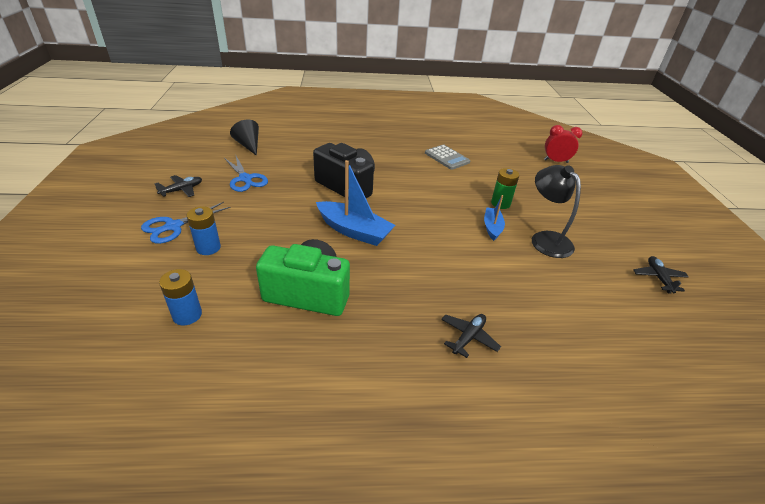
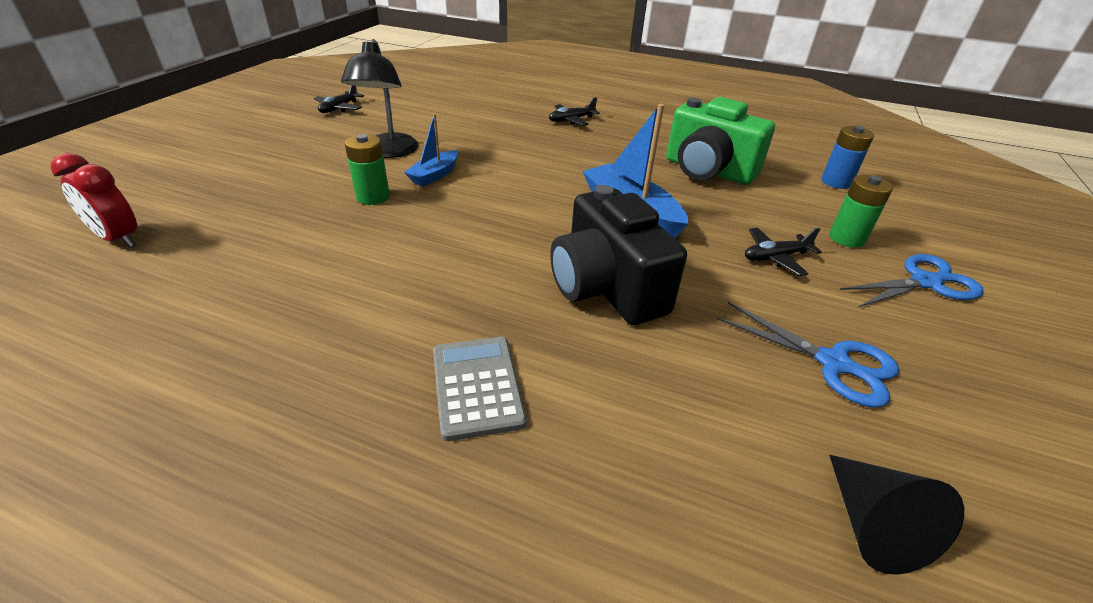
camera: 155 degrees left, 0 degrees up
(182, 190) = (970, 364): black plane -> black plane (775, 257)
(208, 248) = (846, 238): blue battery -> green battery
(245, 179) = (833, 363): blue scissors -> blue scissors turned 135 degrees clockwise
(447, 157) = (323, 307): grey calculator -> grey calculator (477, 386)

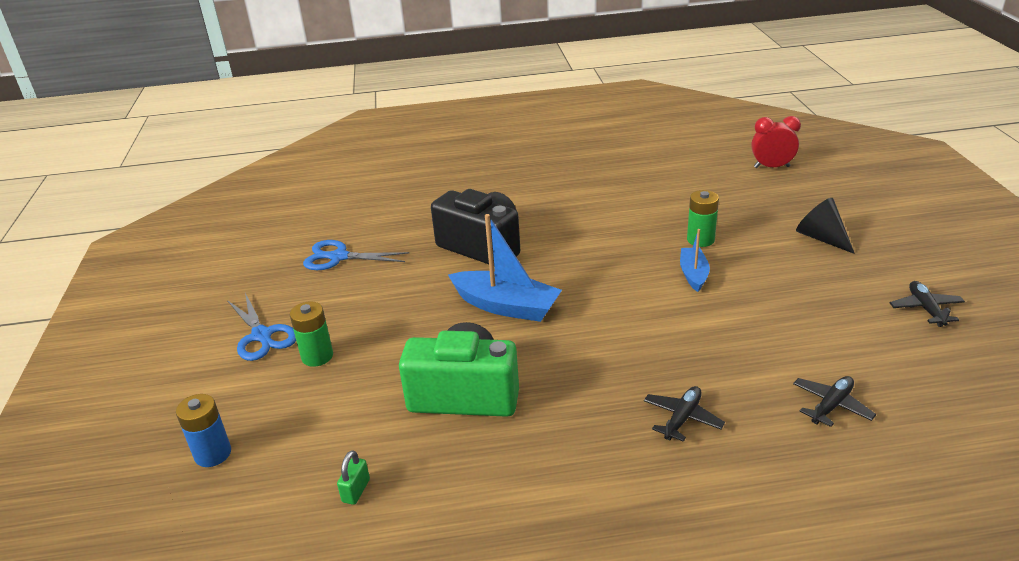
camera: 155 degrees right, 5 degrees down
(388, 152) = (769, 279): black lamp -> none
(477, 386) = (507, 189): grey calculator -> none
(775, 257) = (377, 312): black plane -> black plane (831, 406)
(803, 154) = (356, 491): none -> green padlock
(836, 182) = (317, 442): blue battery -> blue battery (213, 454)
(872, 525) = (329, 209): black cone -> black cone (821, 238)
(925, 282) = (262, 335): blue scissors -> blue scissors turned 75 degrees counterclockwise

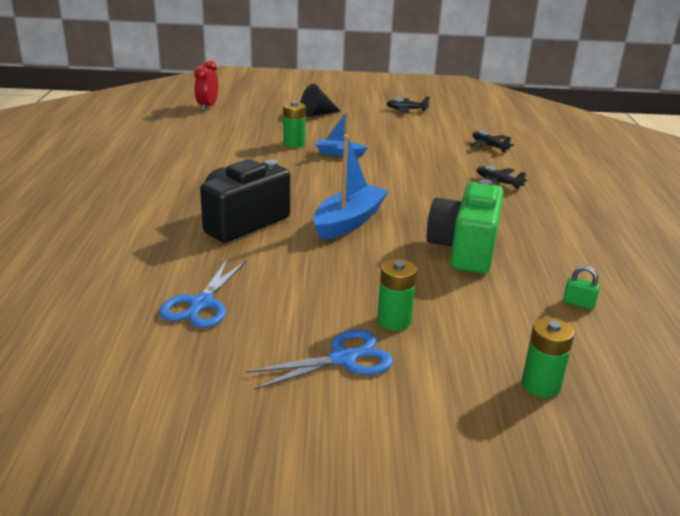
camera: 85 degrees left, 5 degrees down
(213, 454) = (540, 385): blue battery -> green battery

